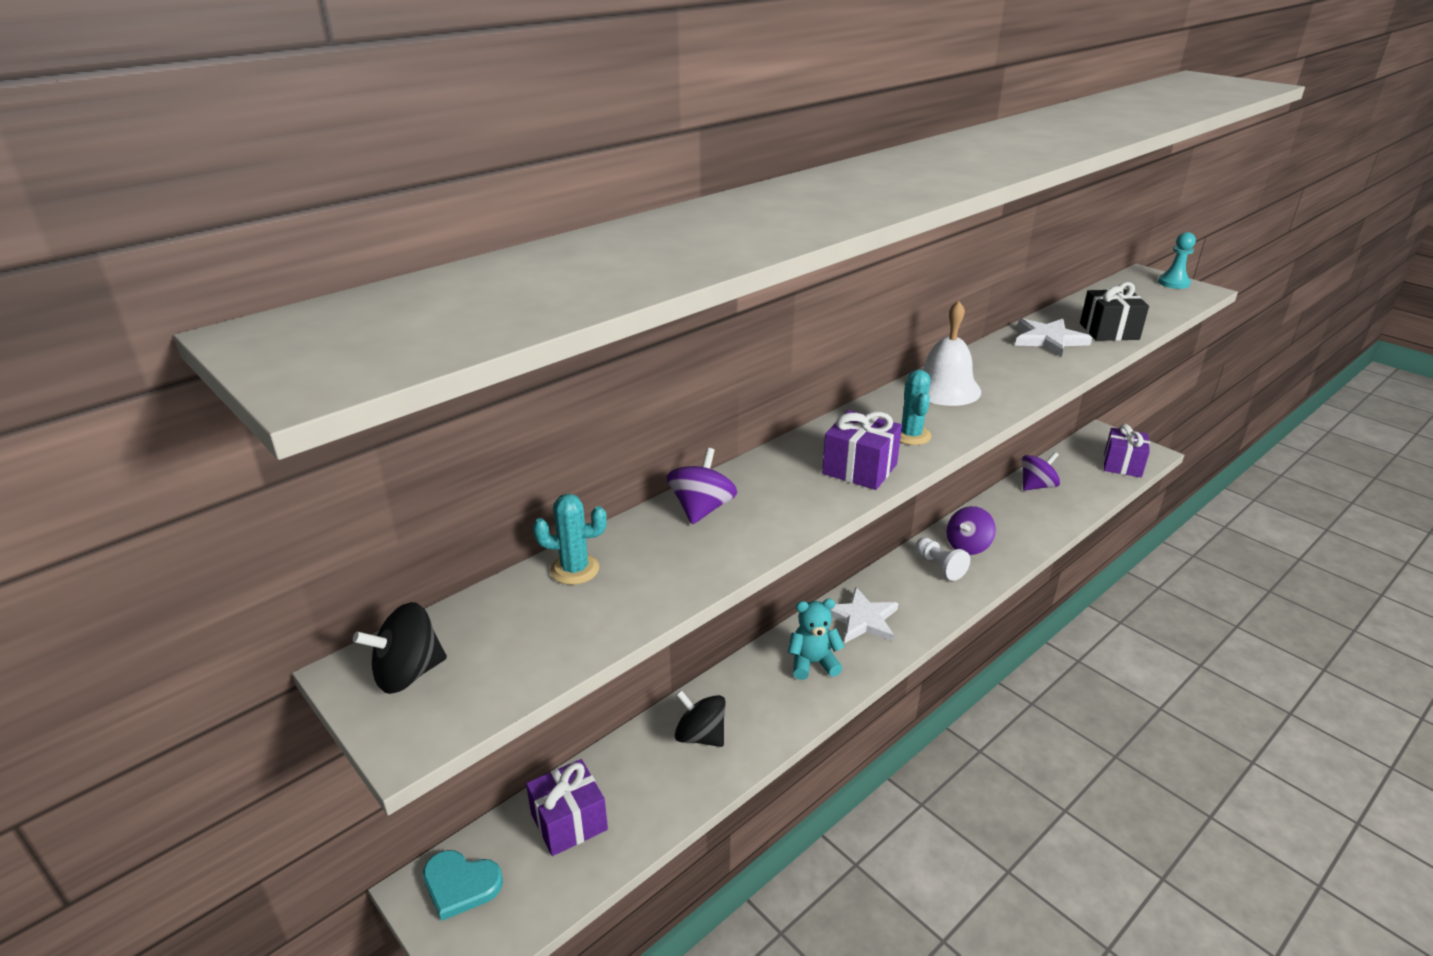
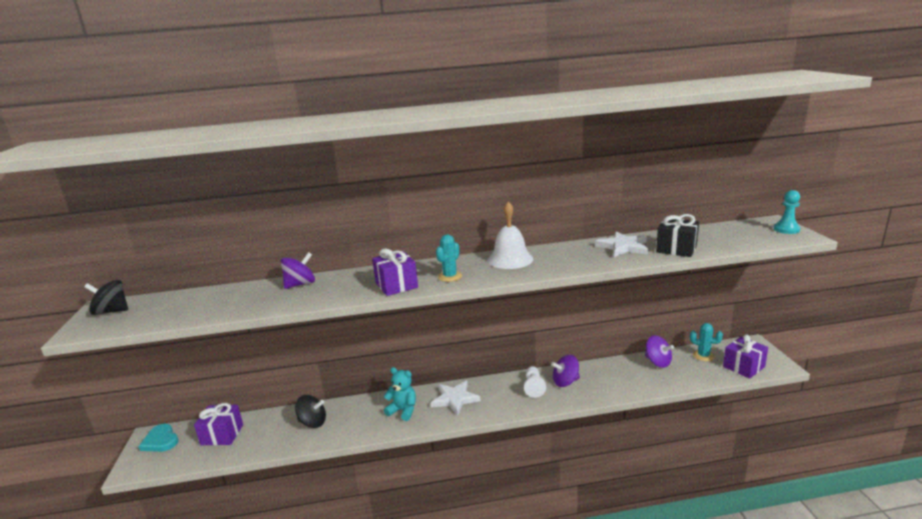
camera: 35 degrees right, 10 degrees down
(574, 569) = (217, 293): turquoise cactus -> turquoise cactus (703, 356)
(700, 736) = (313, 422): black spinning top -> black spinning top turned 120 degrees clockwise
(1037, 486) = (657, 362): purple spinning top -> purple spinning top turned 45 degrees clockwise

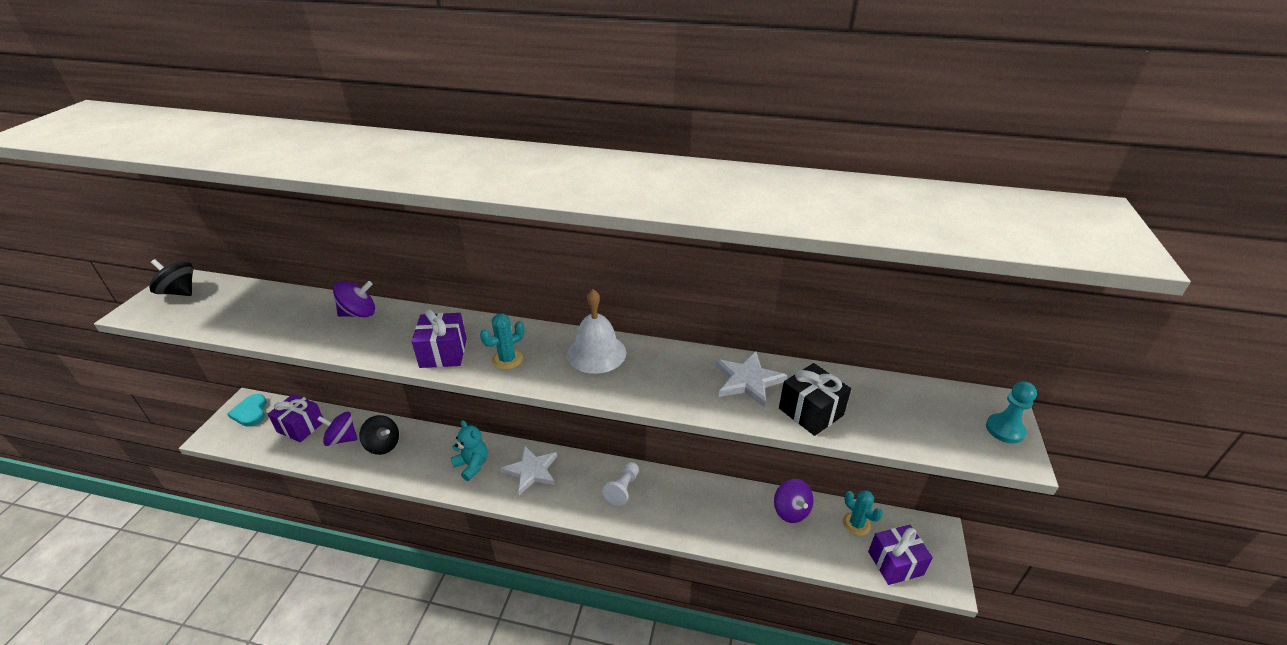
camera: 20 degrees right, 15 degrees up
(565, 382) = (662, 496): purple spinning top -> purple spinning top (342, 439)

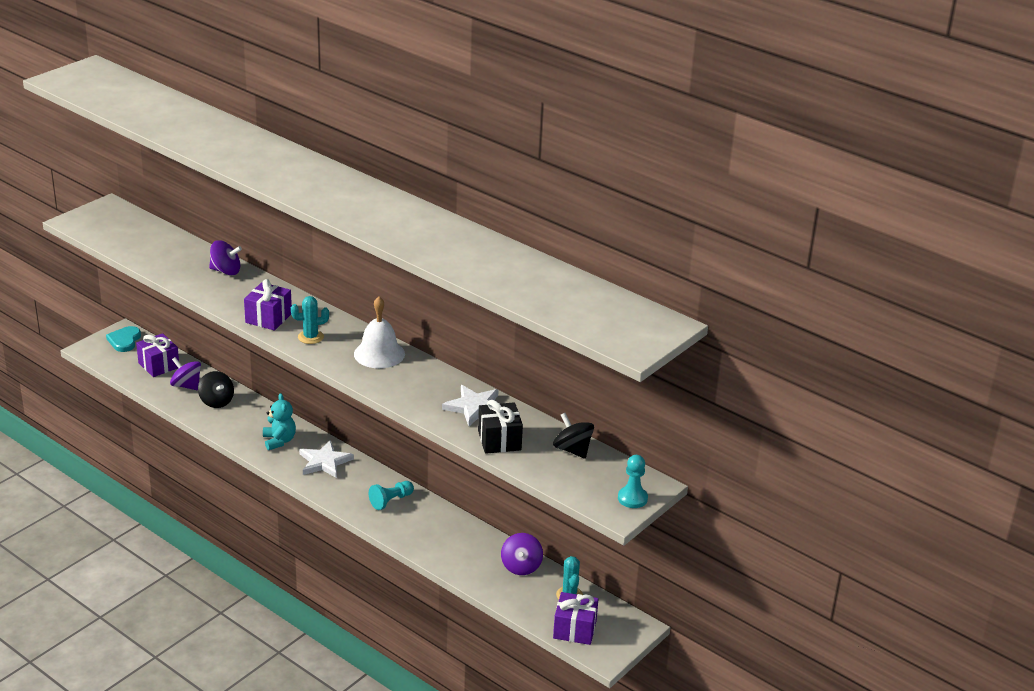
camera: 25 degrees right, 5 degrees down
(179, 292) = (107, 215): black spinning top -> black spinning top (572, 450)
(623, 489) = (391, 501): white pawn -> turquoise pawn

